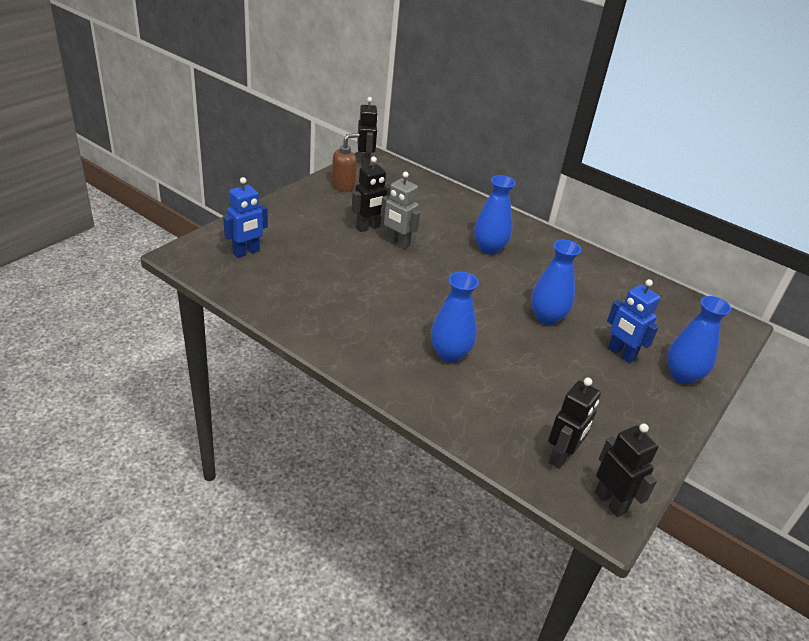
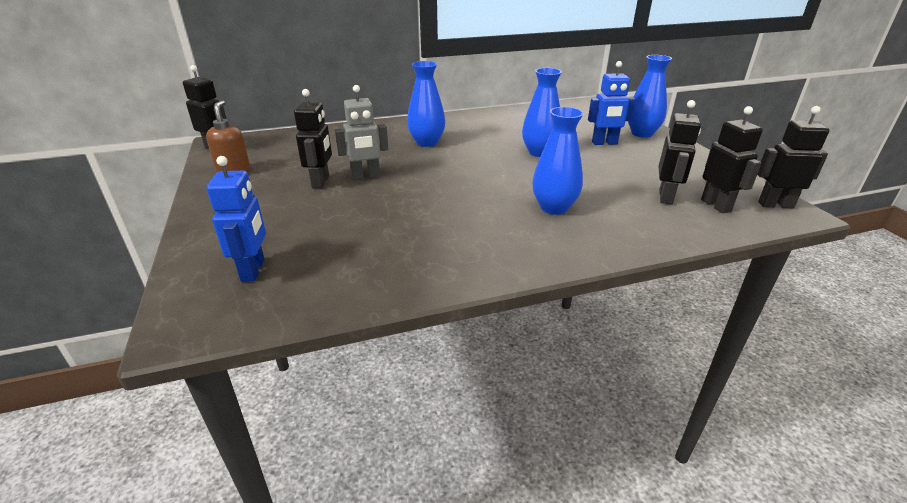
camera: 50 degrees left, 5 degrees down
(542, 419) = (666, 197): none -> black robot

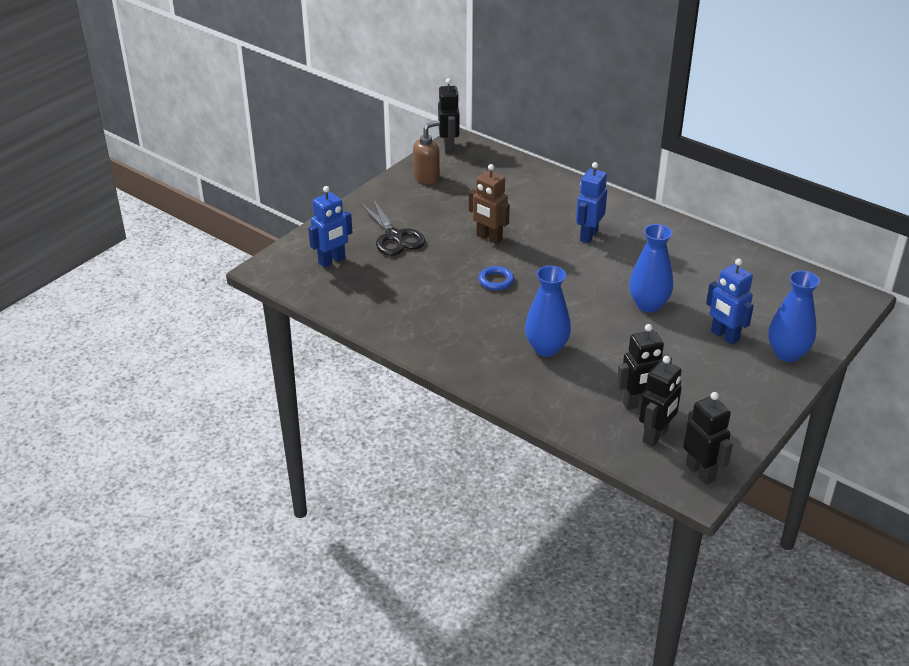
camera: 55 degrees right, 5 degrees up
(283, 218) = (394, 237): none -> black scissors
(321, 182) = (457, 223): black robot -> none
(366, 177) = (489, 238): grey robot -> brown robot
(426, 142) = (588, 235): blue vase -> blue robot
(429, 195) = (496, 281): none -> blue ring

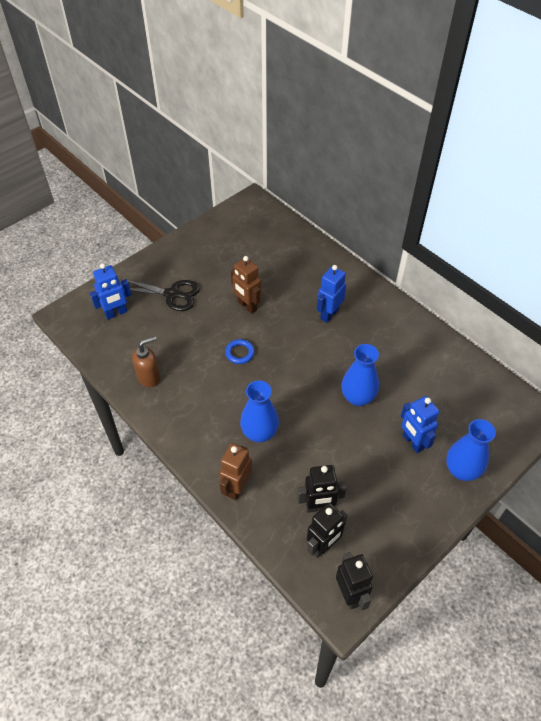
camera: 10 degrees right, 15 degrees up
(394, 237) = (172, 294): black scissors -> black scissors turned 60 degrees counterclockwise
(427, 178) = (216, 236): brown soap dispenser -> brown soap dispenser (149, 377)
(449, 148) = (243, 206): black robot -> none
(538, 399) = (237, 488): none -> brown robot

